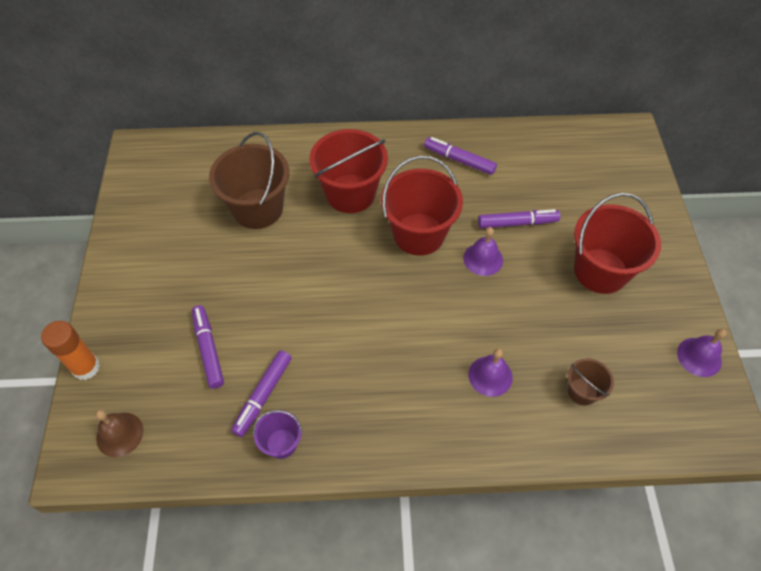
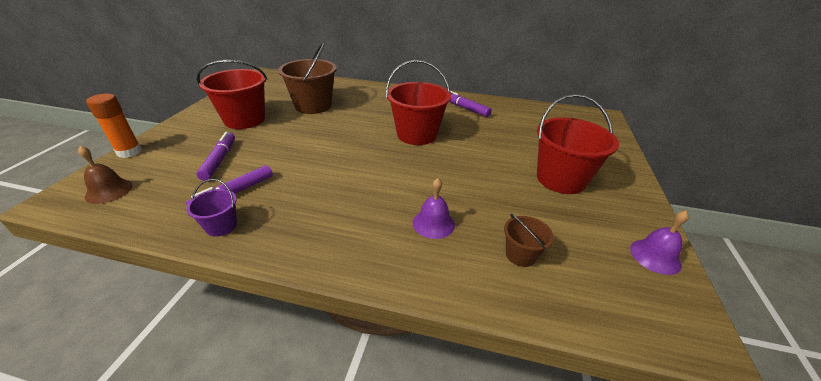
camera: 15 degrees right, 20 degrees down
(350, 193) = (380, 109): red bucket -> red bucket (244, 119)
(483, 259) = (460, 155): purple bell -> none
(517, 223) = (497, 142): purple marker -> none

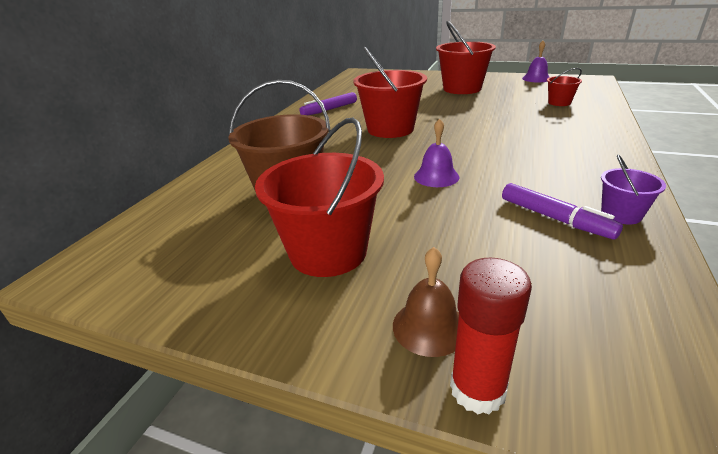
camera: 80 degrees left, 5 degrees down
(109, 191) = (626, 356): brown bell -> brown bell (429, 327)
(129, 152) = (477, 390): orange glue stick -> red glue stick
(219, 160) = (478, 248): purple marker -> none
(433, 223) = (542, 123): purple bell -> purple bell (436, 176)
(521, 255) = (559, 103): brown bucket -> red bucket

